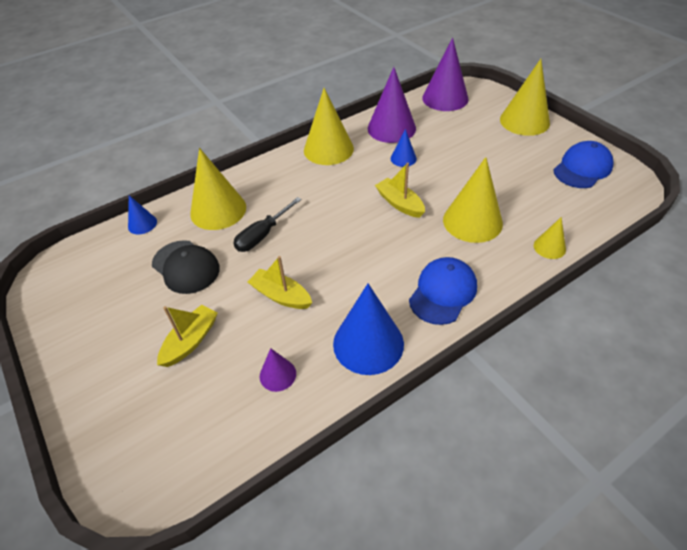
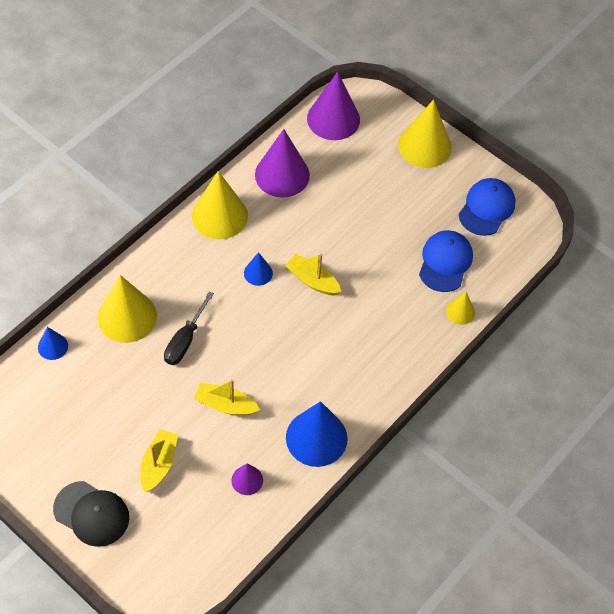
camera: 20 degrees left, 10 degrees up
(186, 267) = (121, 389): black cap -> black cap (91, 514)
(403, 158) = (304, 219): blue cone -> blue cone (258, 273)
(443, 292) = (371, 376): blue cap -> blue cap (445, 262)
(472, 221) = (387, 292): yellow cone -> none

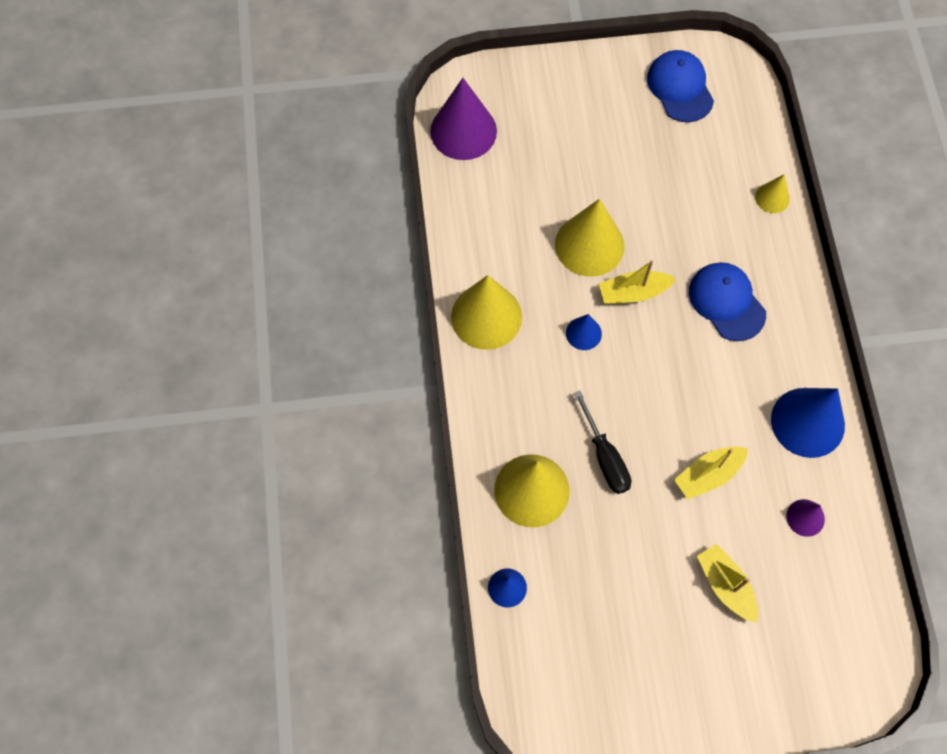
camera: 45 degrees left, 10 degrees up
(91, 514) = (732, 689): black cap -> none
(282, 175) = (488, 225): purple cone -> none
(424, 146) = (566, 81): yellow cone -> yellow cone (589, 245)
(445, 262) = (709, 167): blue cap -> blue cap (726, 302)

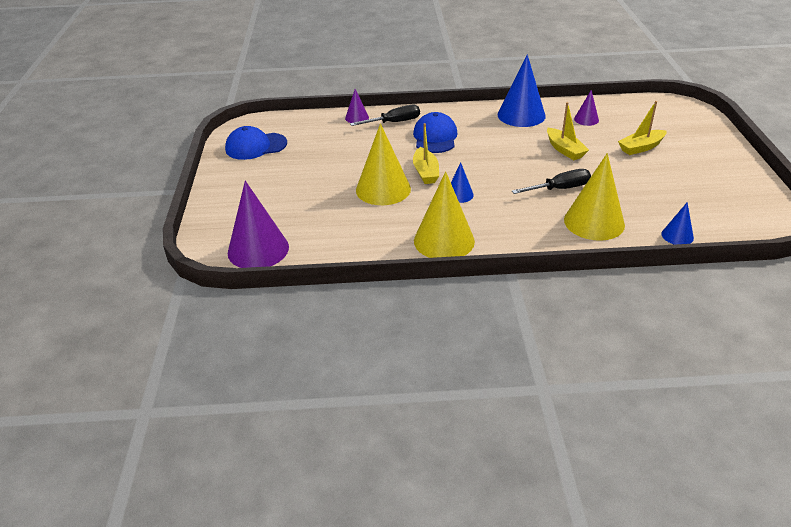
camera: 85 degrees left, 30 degrees down
(726, 302) = (435, 137): blue cap -> blue cap turned 120 degrees clockwise
(763, 247) = (394, 122): none -> black screwdriver
(772, 198) = (357, 117): yellow cone -> purple cone

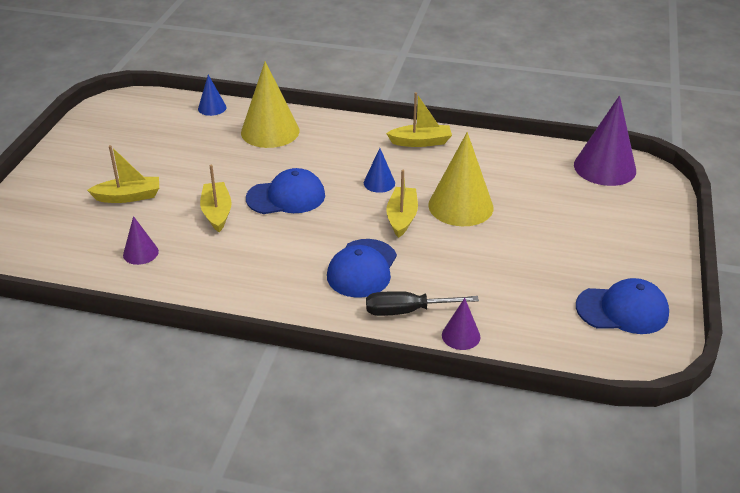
camera: 165 degrees left, 0 degrees up
(444, 241) = (420, 142): yellow cone -> yellow boat
(521, 115) = (217, 281): blue cone -> none
(525, 170) = (286, 197): none -> blue cap
(559, 189) = (270, 168): black screwdriver -> none

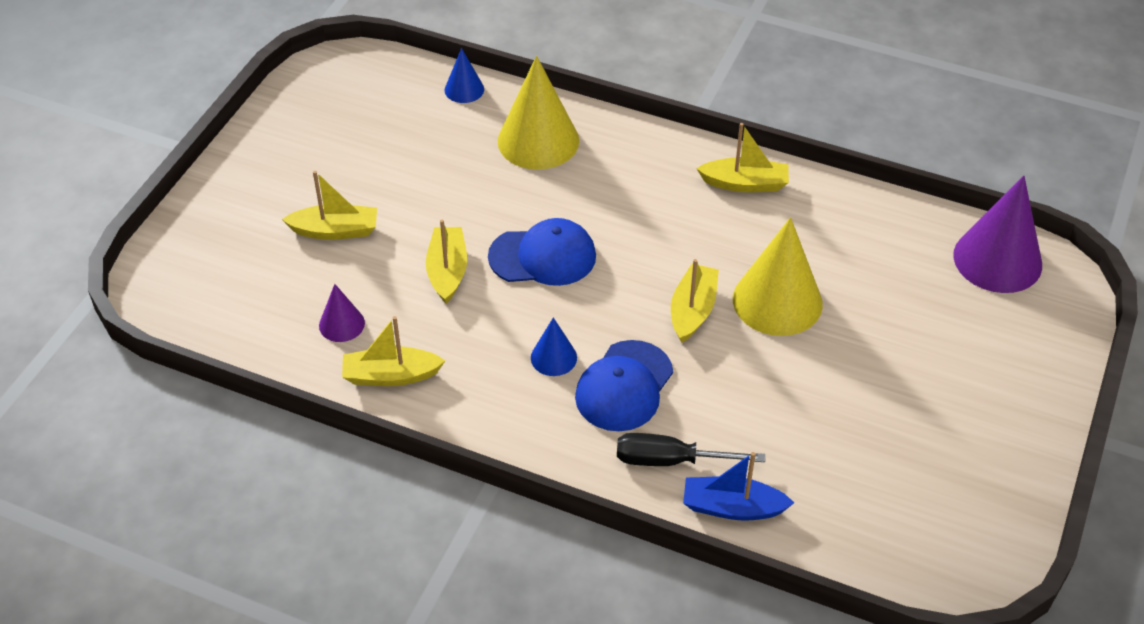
camera: 10 degrees right, 10 degrees up
(183, 281) = (391, 375): none -> yellow boat
(379, 183) = (673, 248): blue cone -> blue cone (553, 357)
(461, 336) = (732, 507): purple cone -> blue boat
(622, 310) = (957, 498): blue cap -> none

